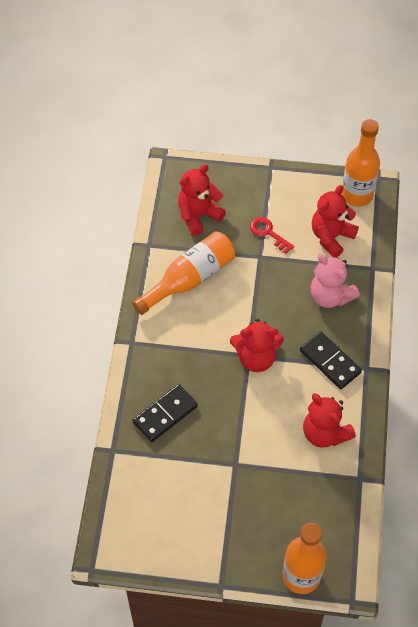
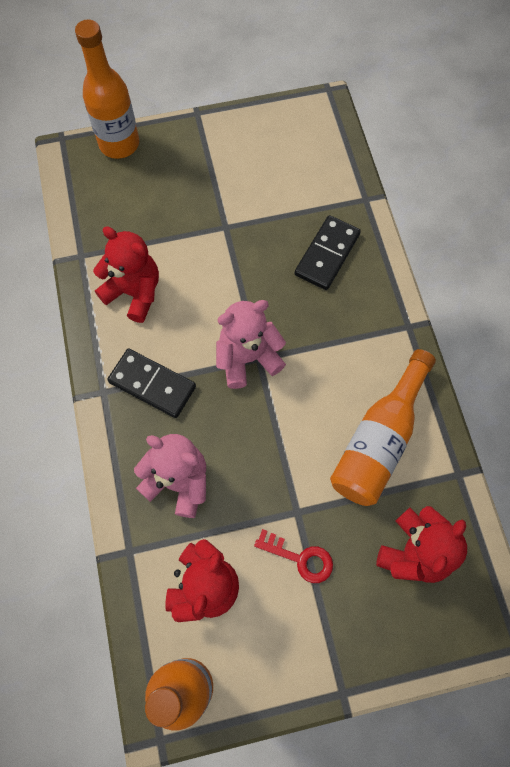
camera: 160 degrees right, 10 degrees up
(256, 358) = (247, 358): red teddy bear -> pink teddy bear

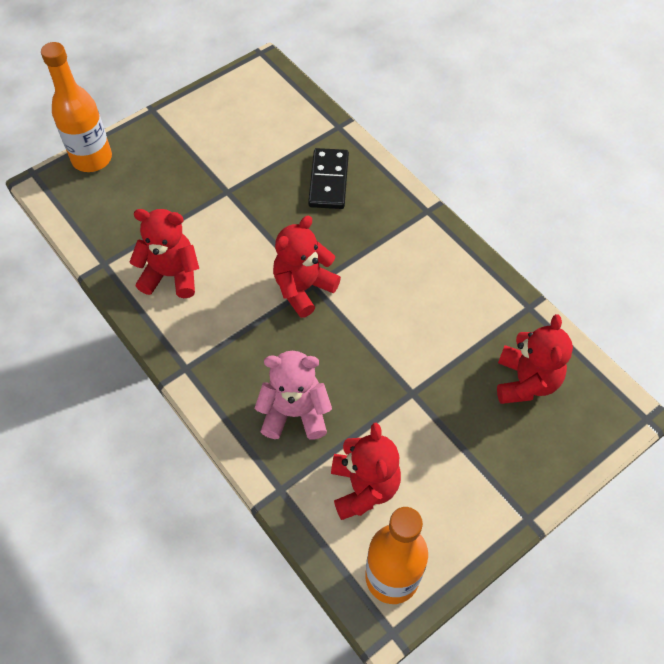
camera: 25 degrees left, 10 degrees down
(152, 384) = (228, 343): black domino -> none
(247, 358) = (303, 288): pink teddy bear -> red teddy bear
(300, 558) = (434, 428): red key -> none
(379, 440) = (450, 307): orange bottle -> none

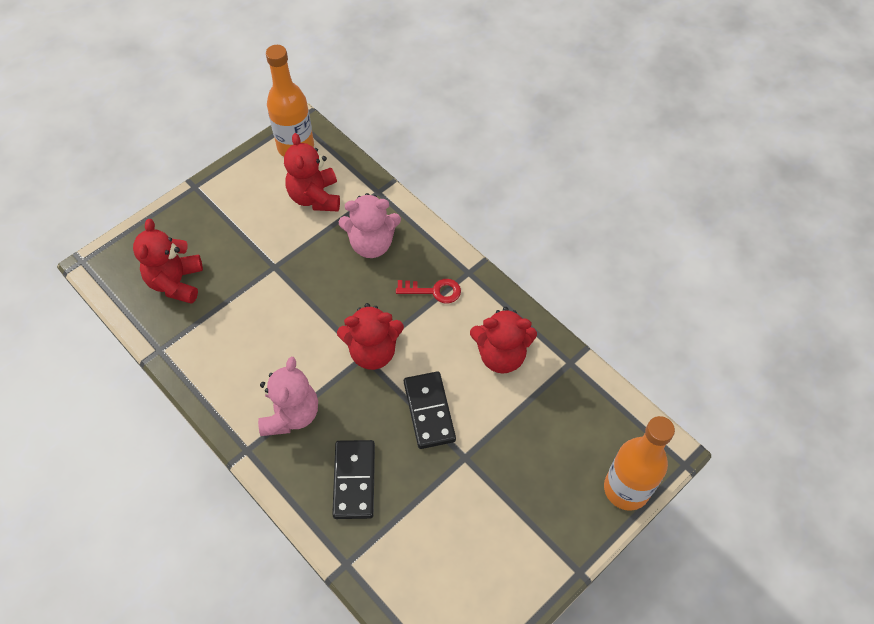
camera: 175 degrees right, 0 degrees up
(229, 348) = (434, 291): none -> red key
(253, 230) = (429, 411): none -> black domino
(303, 288) = (373, 352): red teddy bear -> red teddy bear turned 45 degrees clockwise
(387, 236) = (291, 414): none -> pink teddy bear

